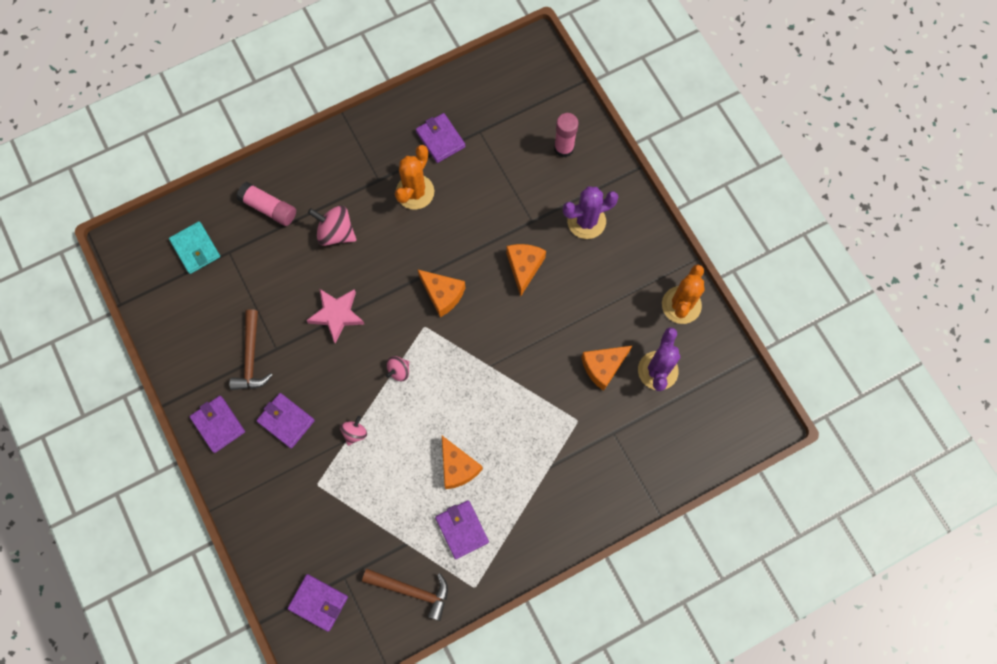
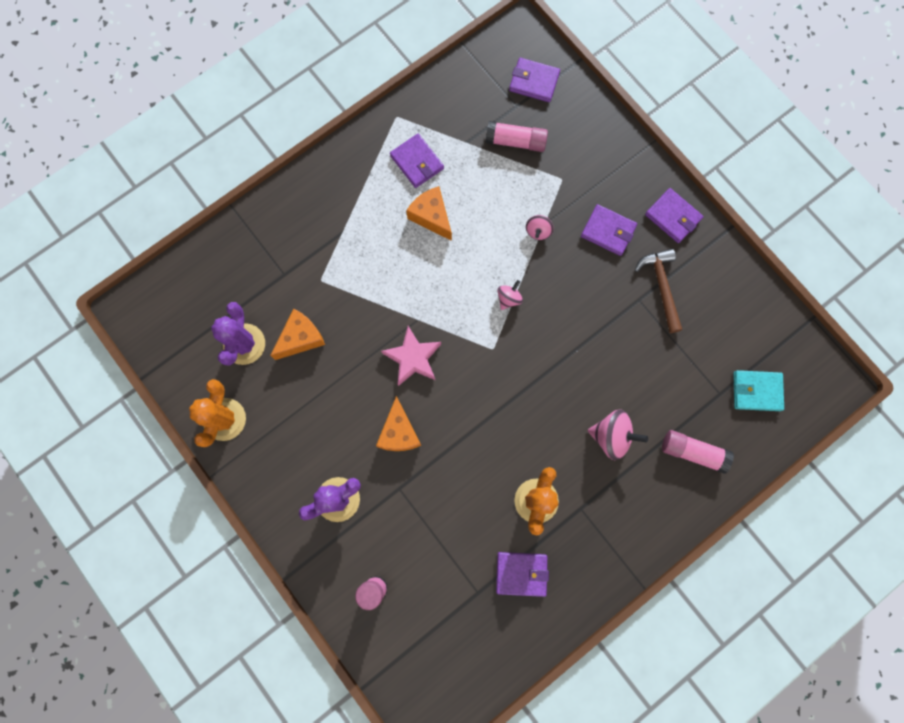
camera: 170 degrees right, 5 degrees up
(195, 249) = (756, 391): turquoise wallet -> turquoise wallet turned 45 degrees counterclockwise
(337, 315) = (586, 345): pink star -> pink star (413, 358)
(354, 535) = (515, 141): none -> pink glue stick
(412, 591) = (452, 104): brown hammer -> none
(440, 139) = (521, 573): purple wallet -> purple wallet turned 45 degrees counterclockwise
(442, 294) = (481, 386): orange cheese -> none

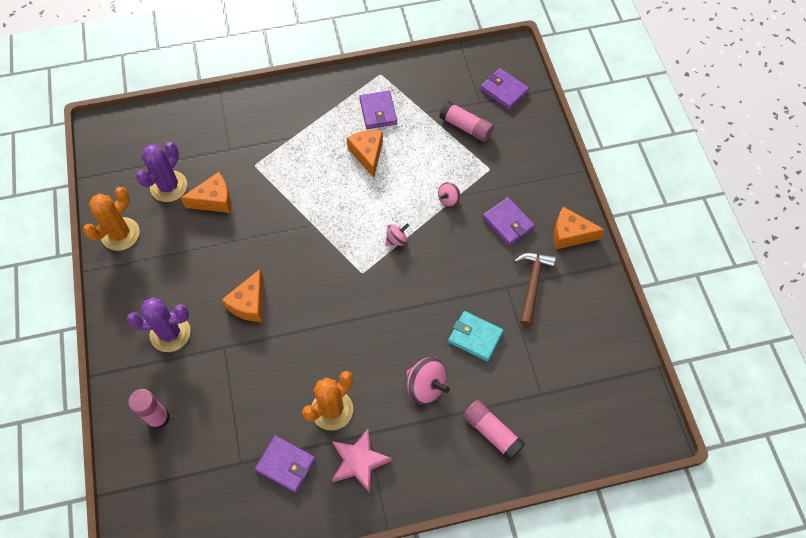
camera: 25 degrees right, 15 degrees down
(413, 358) = (293, 252): pink star -> pink star (359, 461)
(673, 217) = (570, 234): purple wallet -> orange cheese
(756, 391) = (576, 406): turquoise wallet -> turquoise wallet (475, 337)

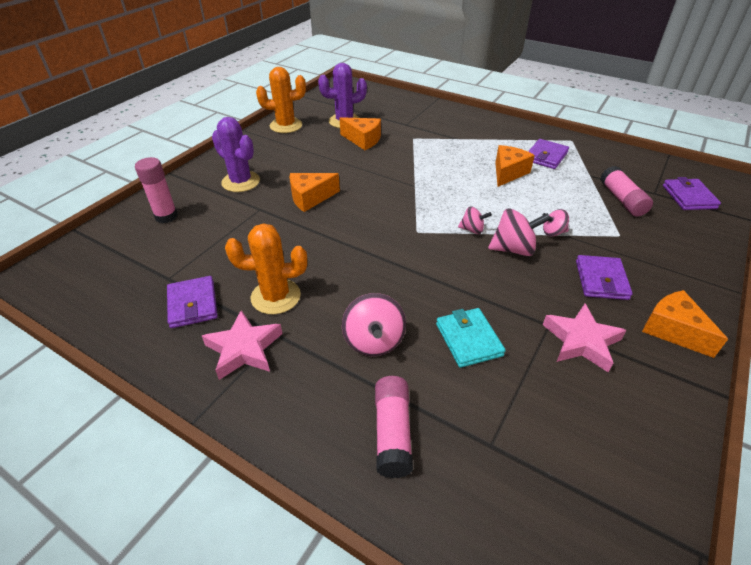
camera: 45 degrees right, 20 degrees down
(438, 237) = (513, 249): none -> pink spinning top
(532, 284) = (581, 341): brown hammer -> pink star

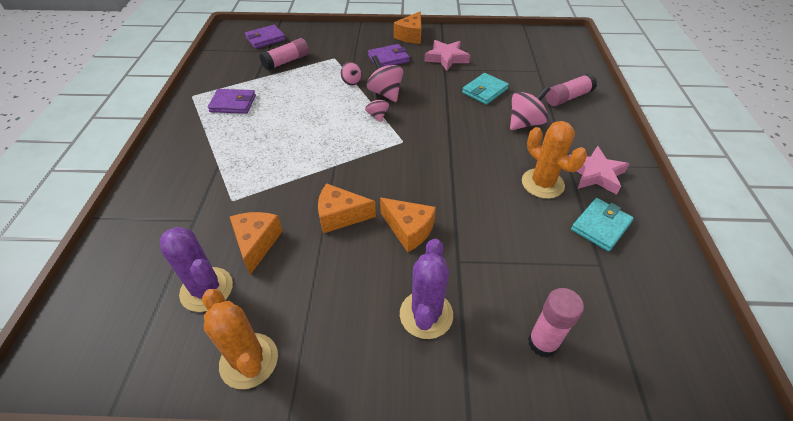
camera: 120 degrees left, 5 degrees up
(193, 304) = (600, 226): purple wallet -> turquoise wallet
(508, 173) = (276, 117): orange cheese -> orange cheese (340, 216)

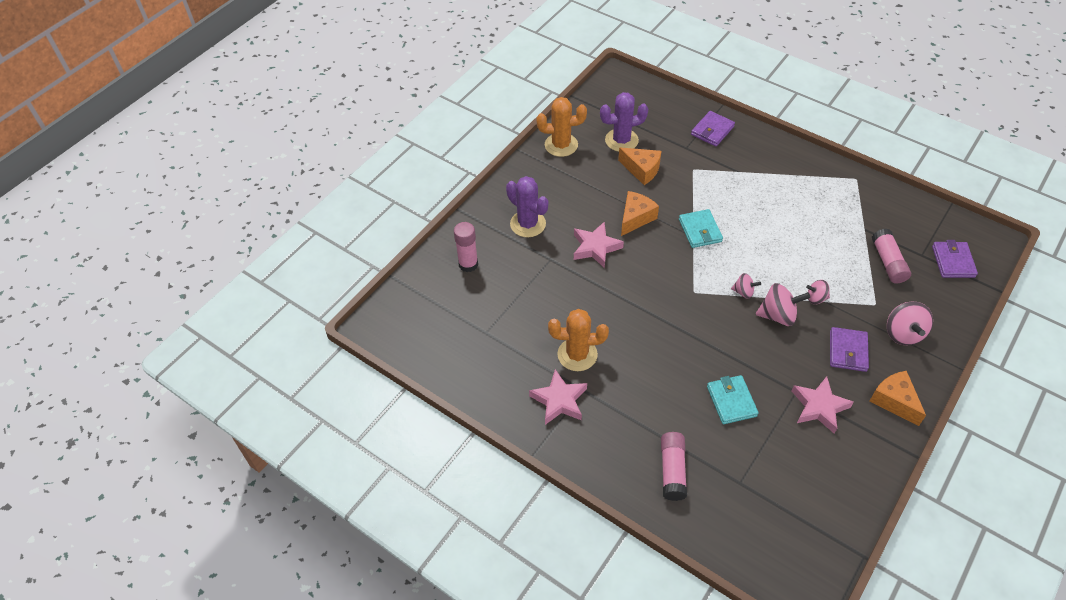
camera: 125 degrees right, 5 degrees up
(233, 104) = (825, 201): purple wallet -> purple wallet (712, 131)
(408, 230) = (595, 247): orange cheese -> pink star
(525, 123) = (658, 399): pink spinning top -> pink spinning top (903, 333)
(600, 226) = (512, 359): turquoise wallet -> turquoise wallet (700, 230)

